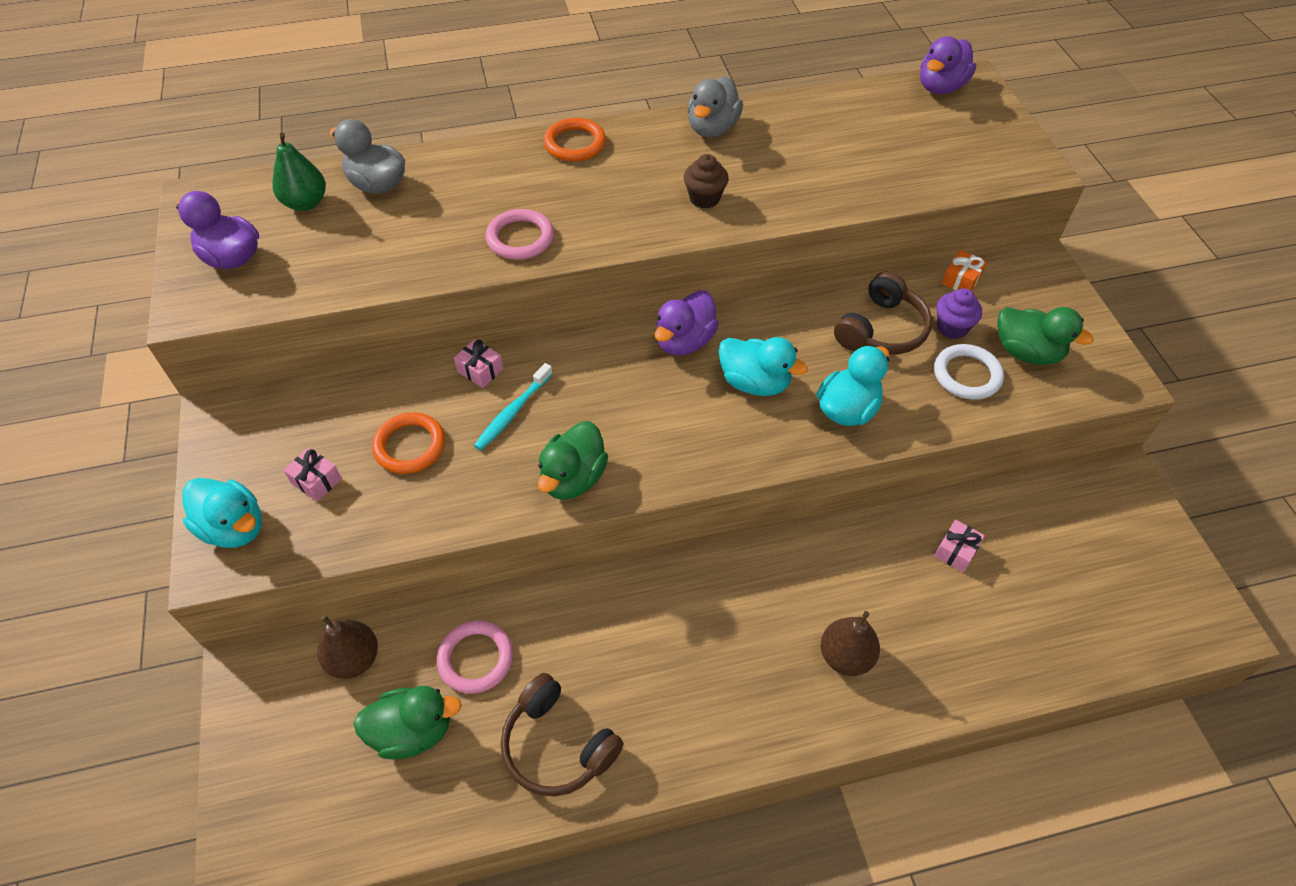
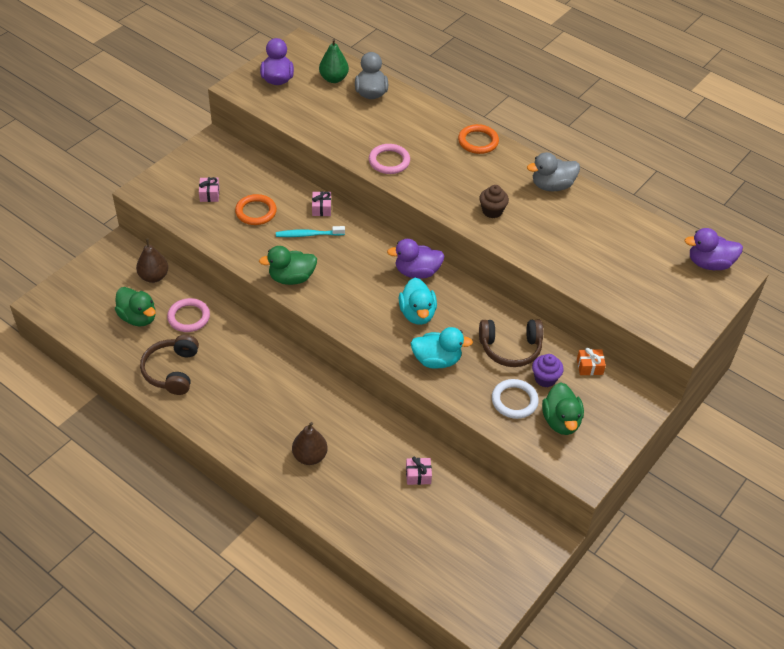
camera: 50 degrees right, 5 degrees down
(234, 527) = (164, 185): turquoise duck -> none

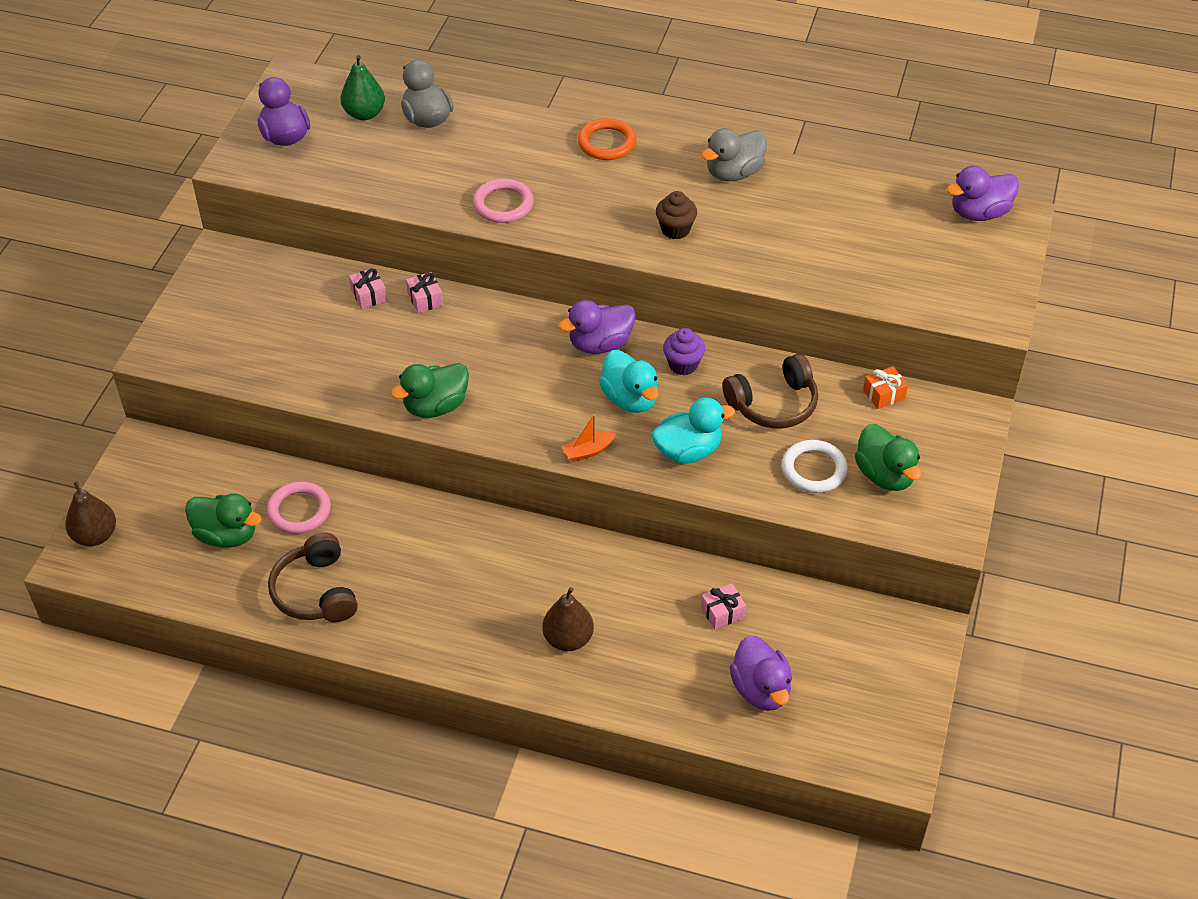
camera: 20 degrees left, 0 degrees up
(154, 277) = (218, 471): brown pear -> brown pear (95, 536)
(209, 194) = (256, 328): pink gift -> pink gift (369, 295)
(256, 212) = (336, 332): orange ring -> none
(308, 235) = (426, 340): turquoise toothbrush -> none
(372, 338) = (588, 451): none -> orange boat
(416, 535) = (761, 690): none -> purple duck
(545, 379) = (837, 428): purple cupcake -> purple cupcake (683, 364)

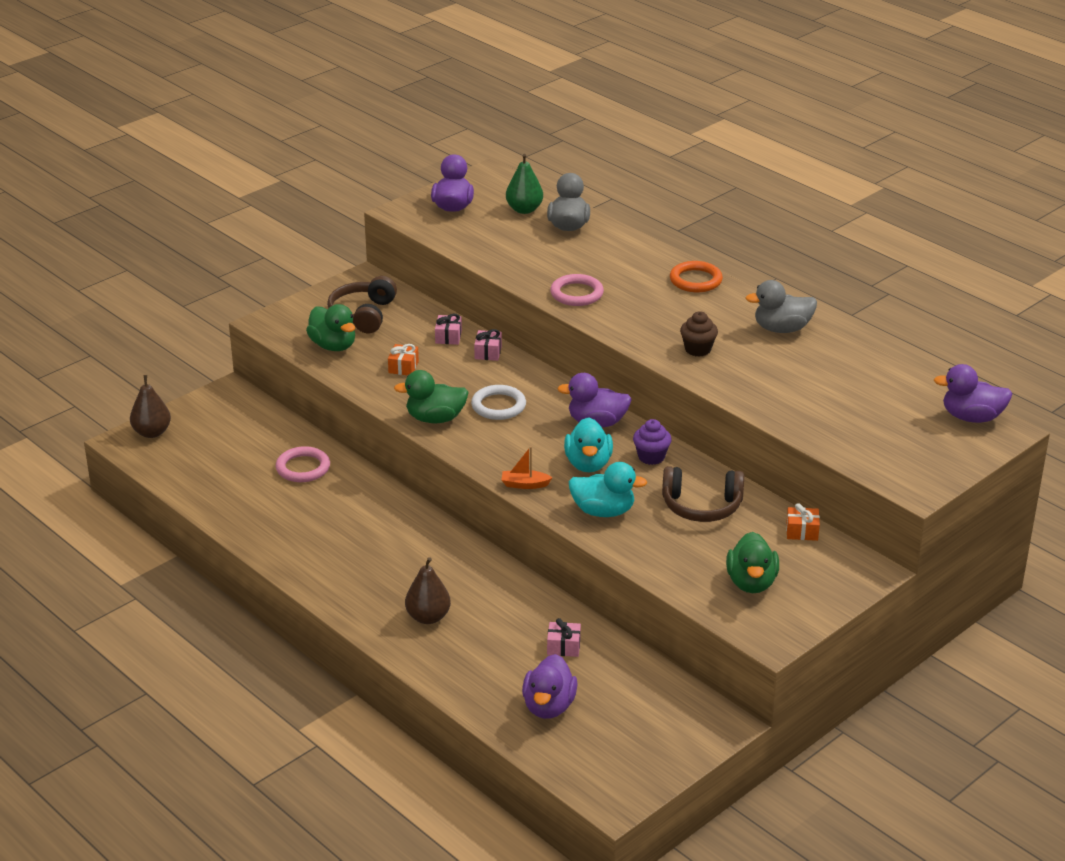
camera: 30 degrees right, 15 degrees down
(226, 535) = (240, 464): green duck -> green duck (333, 346)
(316, 591) = (271, 520): brown headphones -> brown headphones (363, 315)
(351, 353) = (403, 367): none -> orange gift
(814, 469) = (695, 558): white ring -> white ring (498, 406)

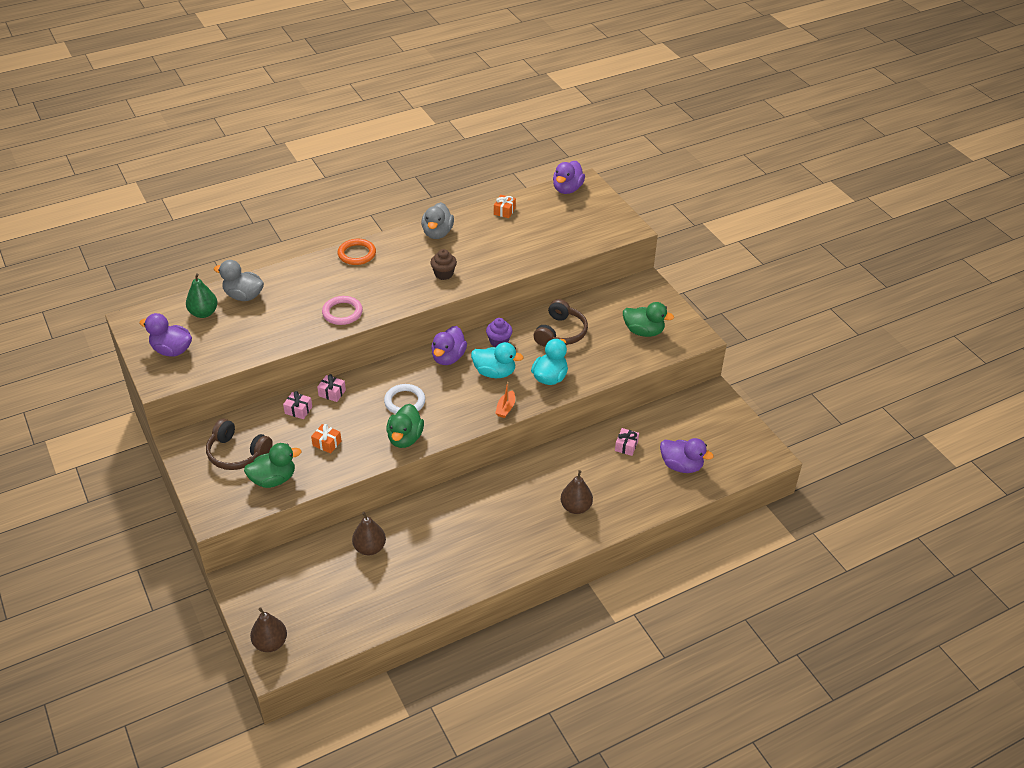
camera: 75 degrees left, 10 degrees up
(303, 468) = (370, 548): pink ring -> brown pear
(802, 531) = (601, 298): orange gift -> orange gift (504, 211)

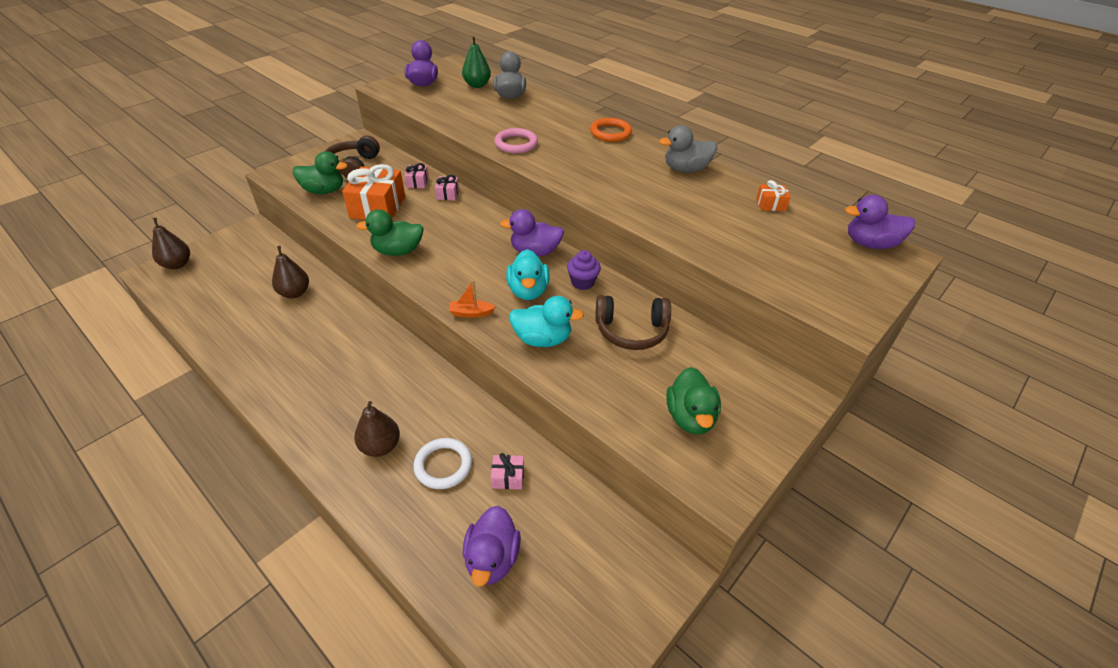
camera: 70 degrees right, 0 degrees up
(273, 479) = (324, 191): green duck -> green duck turned 45 degrees counterclockwise
(327, 443) = (378, 207): orange gift -> orange gift, size x2.13
(404, 402) = (453, 238): white ring -> white ring (443, 465)
(444, 274) = (619, 187): brown cupcake -> none

